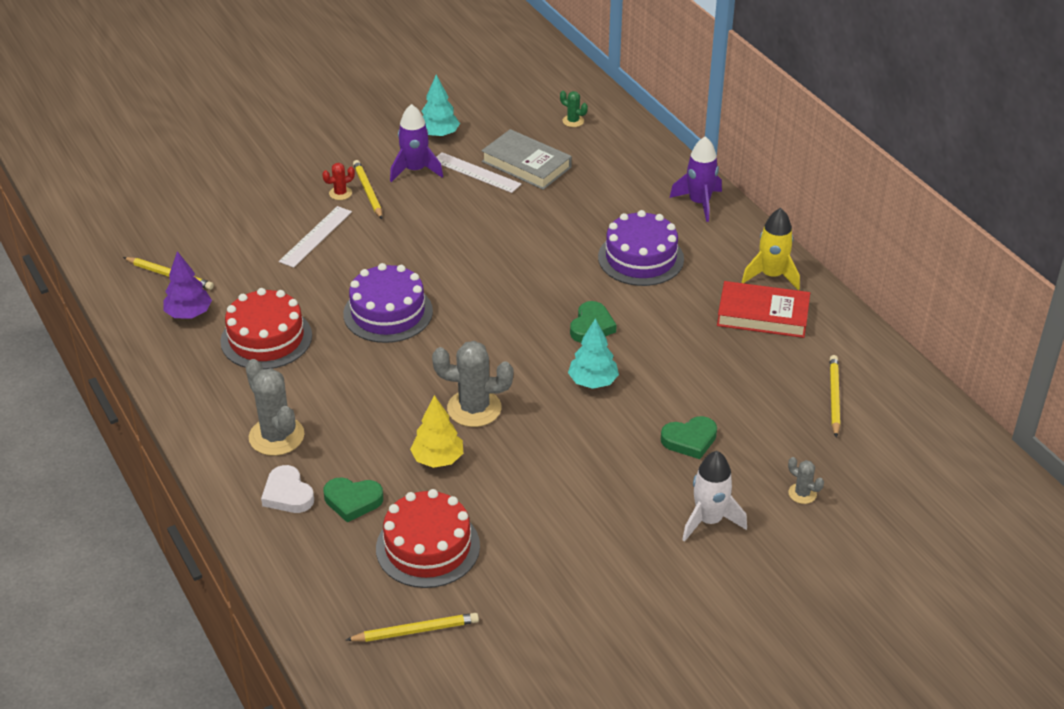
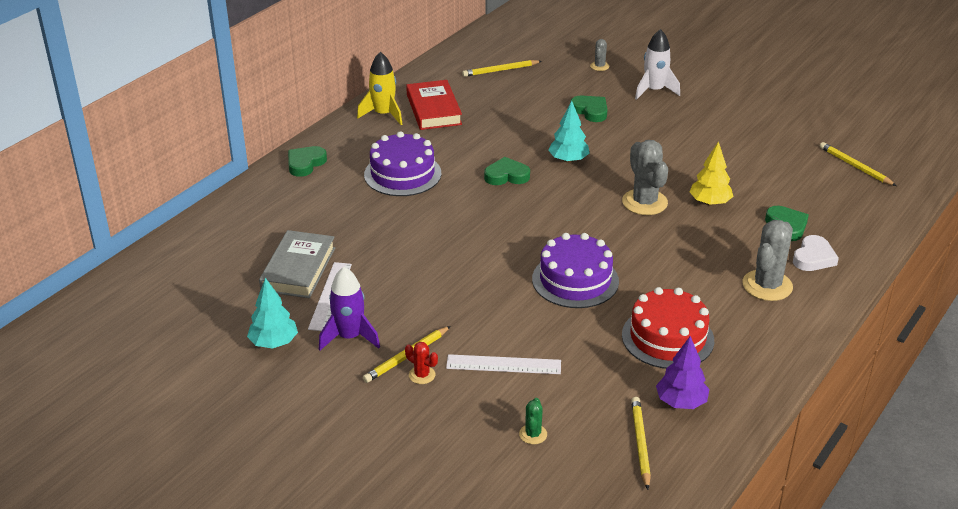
camera: 115 degrees left, 5 degrees down
(428, 547) = (789, 182): red cake -> none
(573, 121) = (204, 262): green cactus -> green cactus (533, 434)
(699, 203) = (305, 164): purple rocket -> green heart

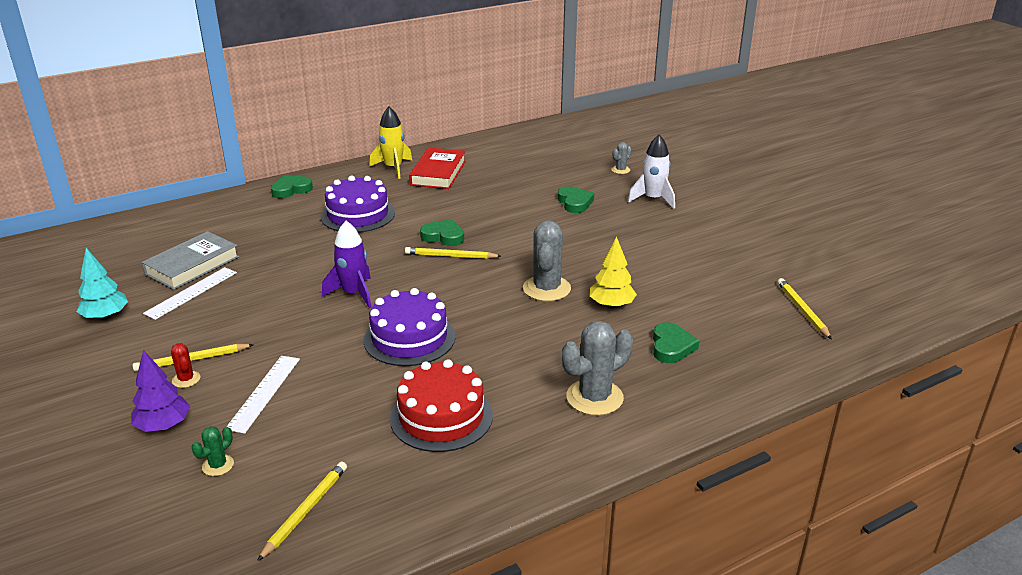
camera: 25 degrees right, 5 degrees down
(349, 337) = (167, 329): purple rocket -> purple rocket (354, 294)
(500, 70) = (527, 156): yellow pencil -> yellow pencil (450, 256)
(503, 364) = (264, 393): white ruler -> white ruler turned 75 degrees clockwise
(568, 160) = (512, 237): turquoise tree -> none
(681, 402) = (389, 484): purple tree -> purple tree (163, 426)
(813, 257) = (672, 385): white heart -> none

